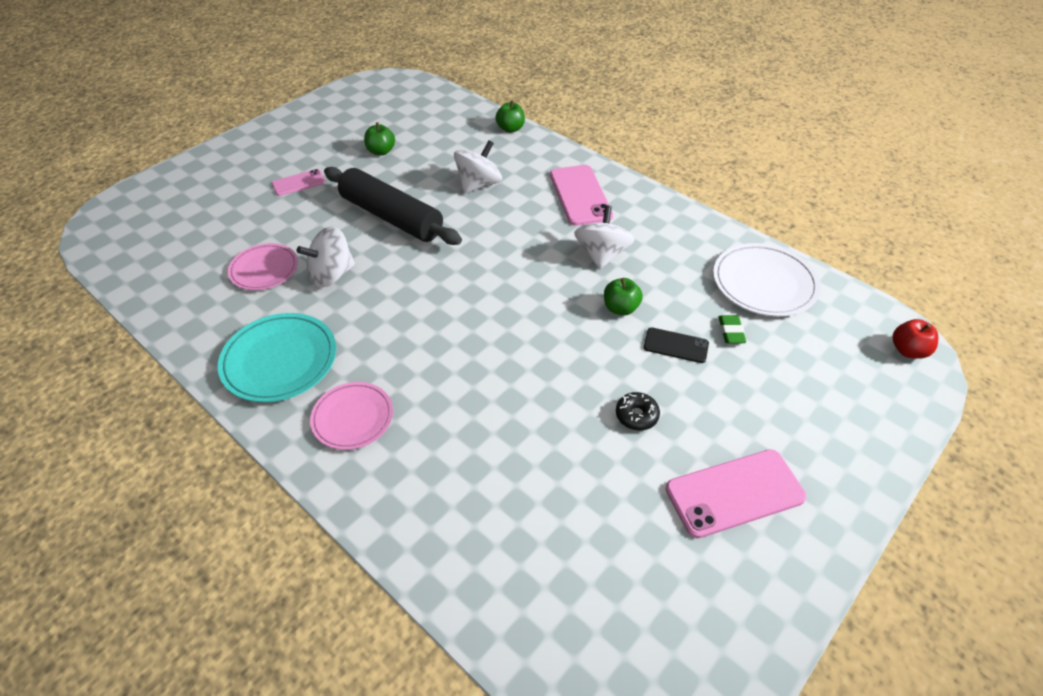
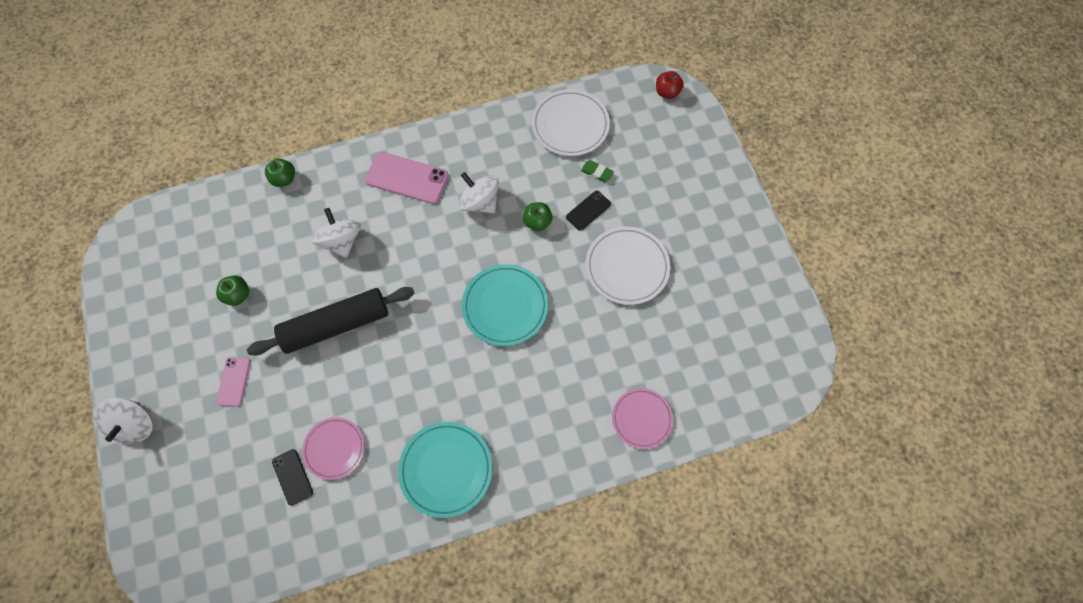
camera: 60 degrees left, 20 degrees up
(223, 255) = (292, 477): none -> black phone
(332, 275) = (376, 398): white spinning top -> white spinning top (135, 424)
(353, 418) = (530, 438): pink plate -> pink plate (641, 419)
(499, 326) = (505, 306): none -> turquoise plate
(636, 415) = (627, 267): black donut -> white plate
(734, 493) = (705, 250): pink phone -> none

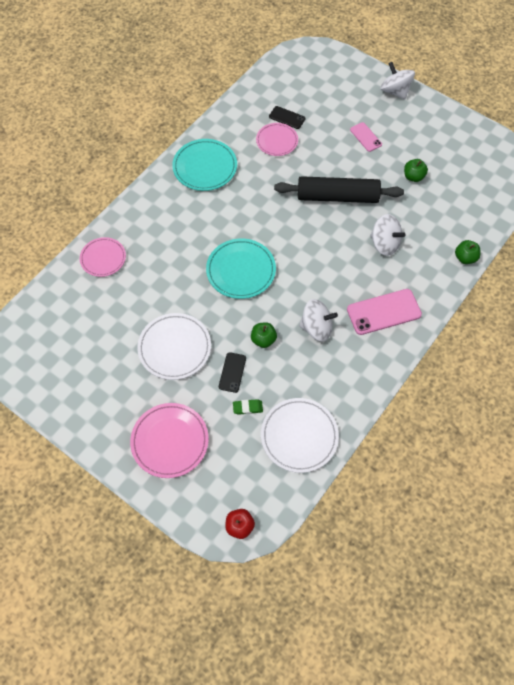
camera: 145 degrees right, 5 degrees down
(336, 325) = (337, 196): black rolling pin -> black rolling pin turned 60 degrees clockwise
(684, 186) = (170, 441): none -> pink plate

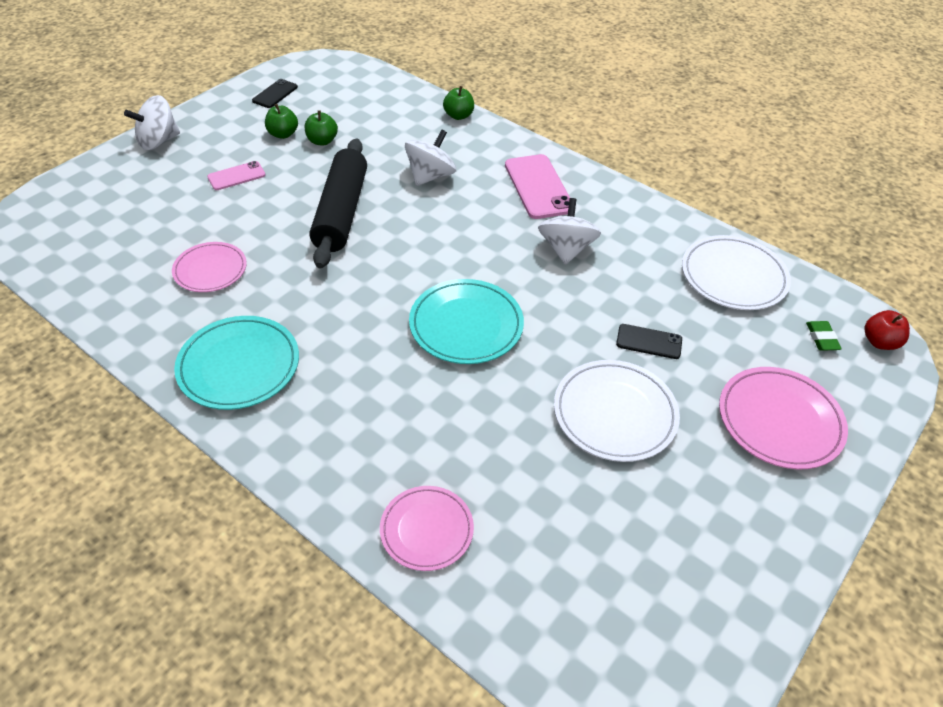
camera: 90 degrees left, 15 degrees down
(247, 408) = (703, 326): green eraser -> green eraser (821, 338)
(263, 339) = (590, 304): green apple -> green apple (283, 134)
(287, 117) = (163, 255): black phone -> black phone (275, 94)

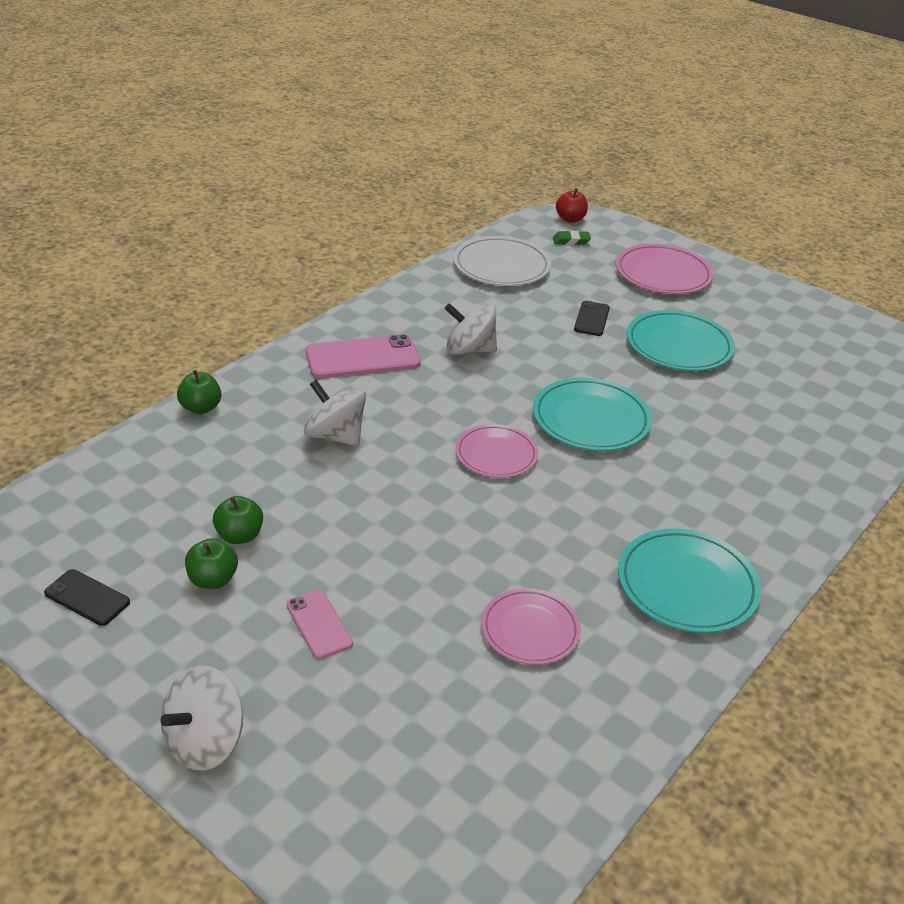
camera: 90 degrees left, 10 degrees down
(158, 141) = (205, 741): white spinning top -> white spinning top turned 75 degrees clockwise
(341, 212) = (407, 512): black rolling pin -> none
(426, 530) = (833, 451): pink plate -> pink plate (496, 454)
(614, 413) = (678, 345): white plate -> turquoise plate

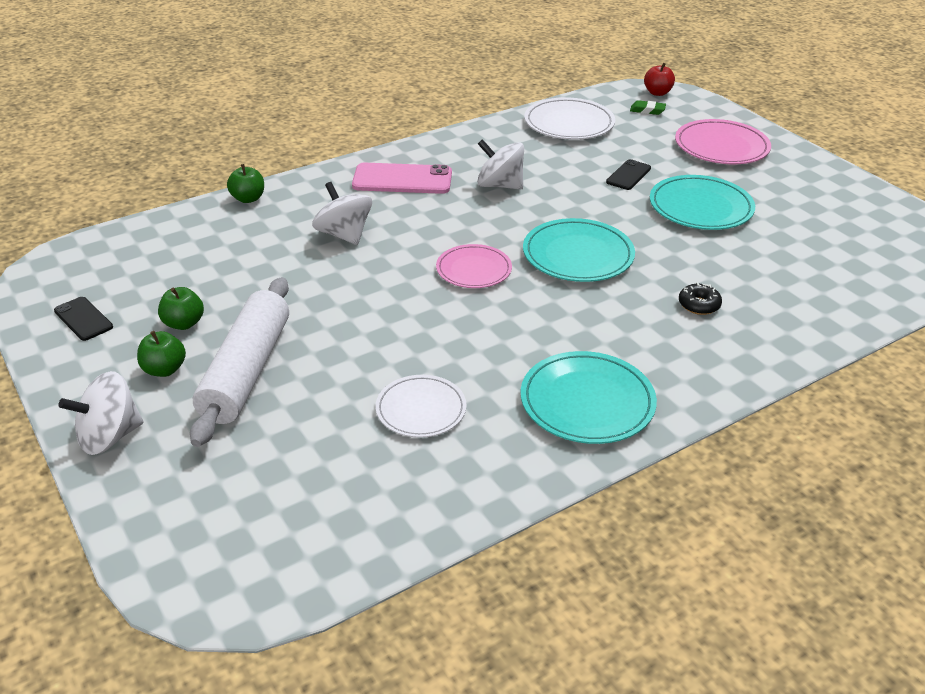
camera: 20 degrees right, 0 degrees up
(239, 535) = (223, 295): green apple -> green apple (164, 369)
(319, 624) = (247, 371): pink phone -> white rolling pin
(530, 630) = (421, 409): pink plate -> white plate
(733, 455) = (699, 305): none -> black donut

